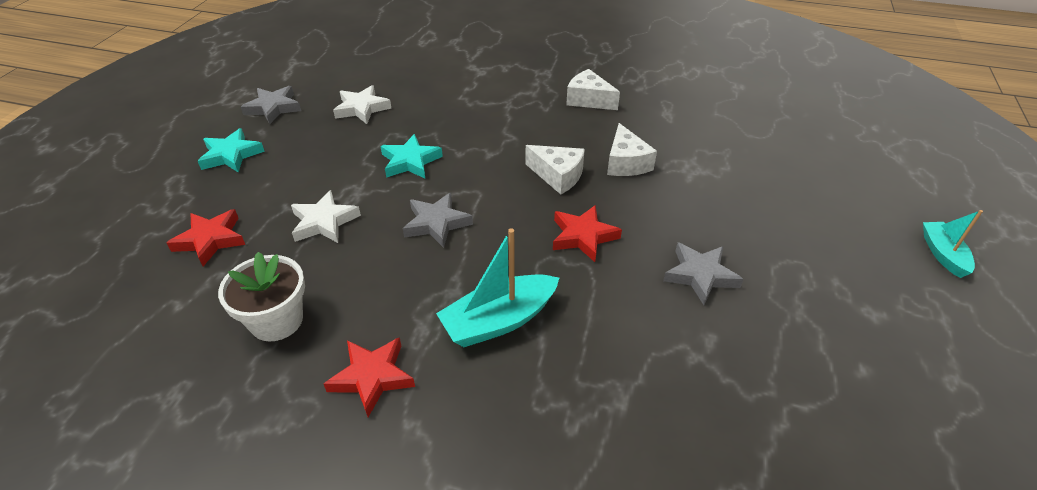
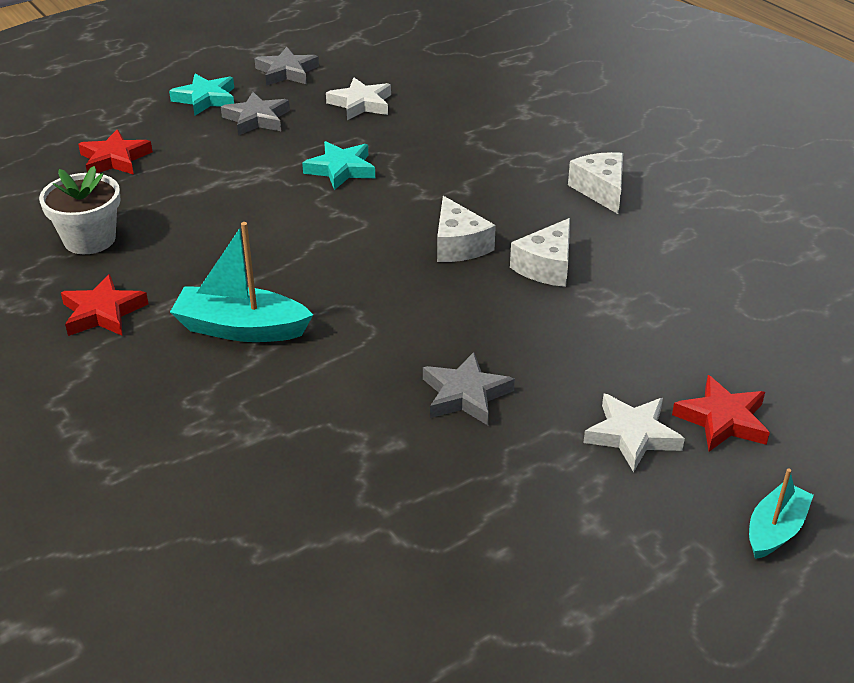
camera: 40 degrees right, 5 degrees down
(324, 222) = (209, 185): white star -> white star (632, 435)
(436, 223) = (294, 231): grey star -> grey star (257, 119)
(583, 236) = (404, 306): red star -> red star (722, 420)

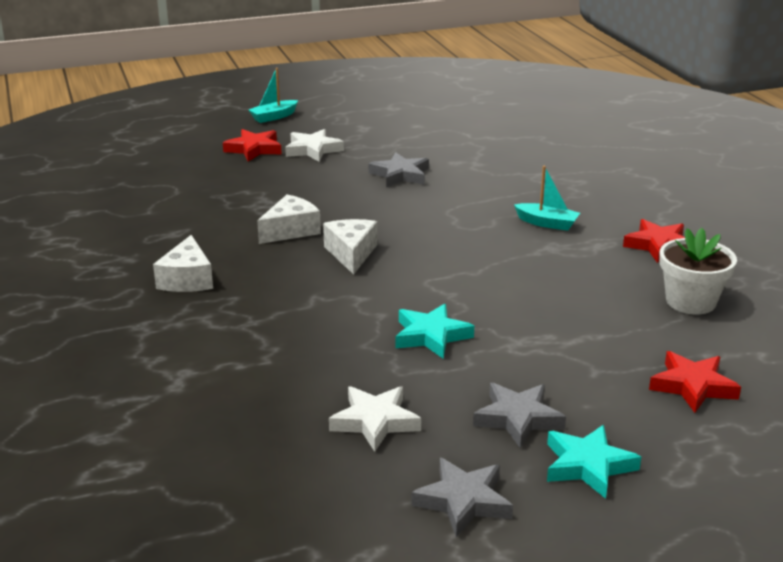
camera: 165 degrees left, 10 degrees down
(241, 328) = (547, 223): turquoise boat -> turquoise boat, size x0.62

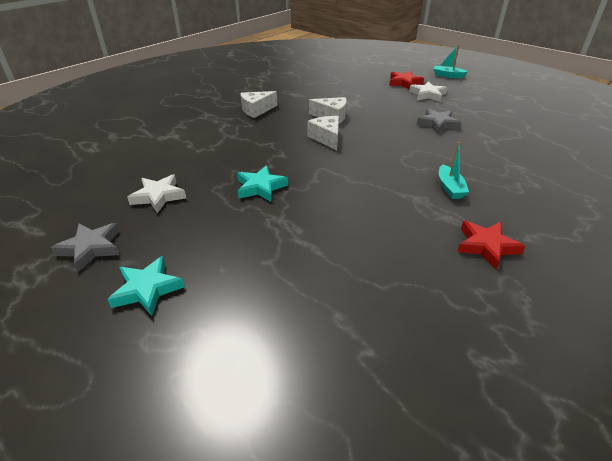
camera: 60 degrees right, 10 degrees up
(351, 254) = (326, 138): white cheese -> white cheese turned 75 degrees counterclockwise
(518, 419) = (188, 244): grey star -> none
(690, 301) = (414, 285): white flower pot -> none
(693, 386) = (282, 318): red star -> none

